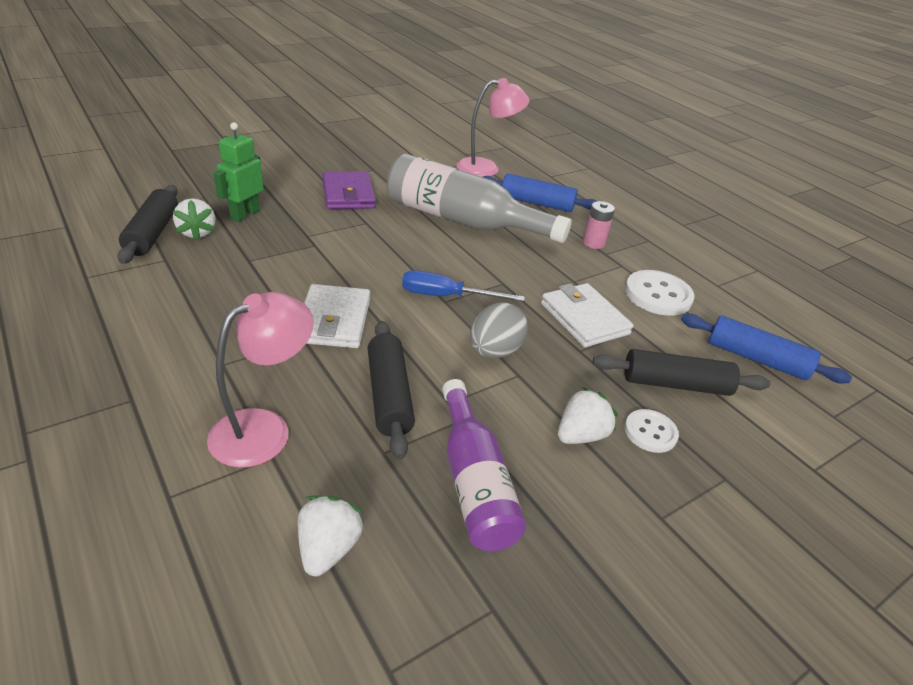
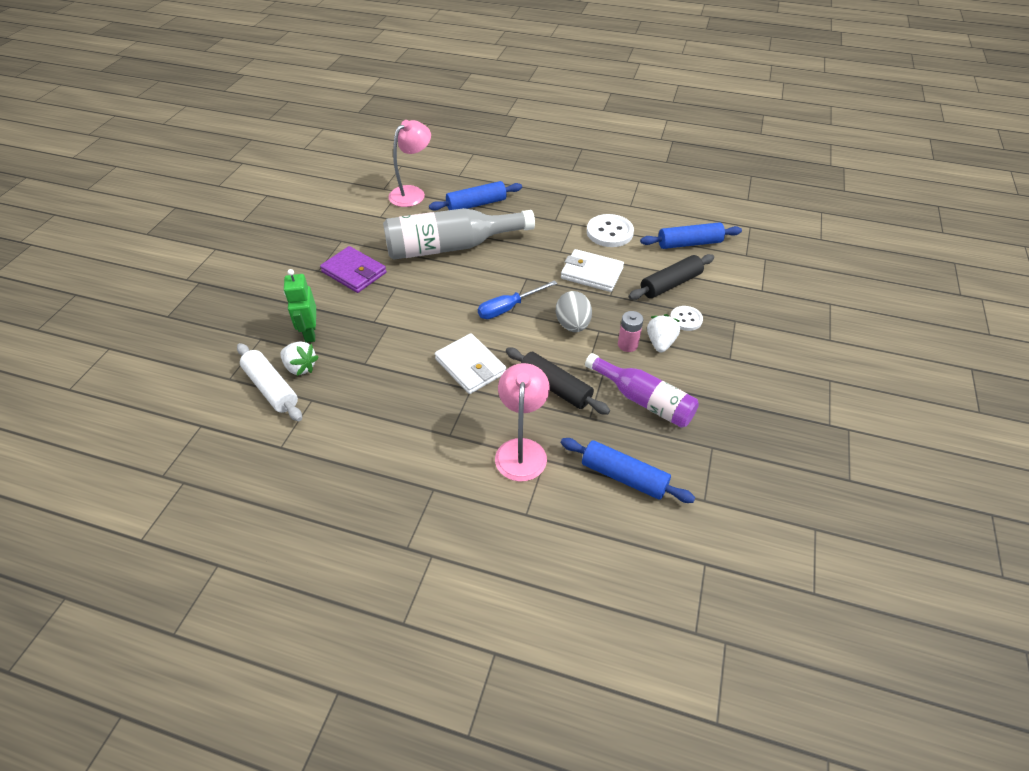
camera: 35 degrees left, 10 degrees up
(153, 233) = (271, 388): black rolling pin -> white rolling pin
(328, 548) = (623, 477): white strawberry -> blue rolling pin
(593, 243) = (541, 216): pink battery -> pink battery (627, 345)

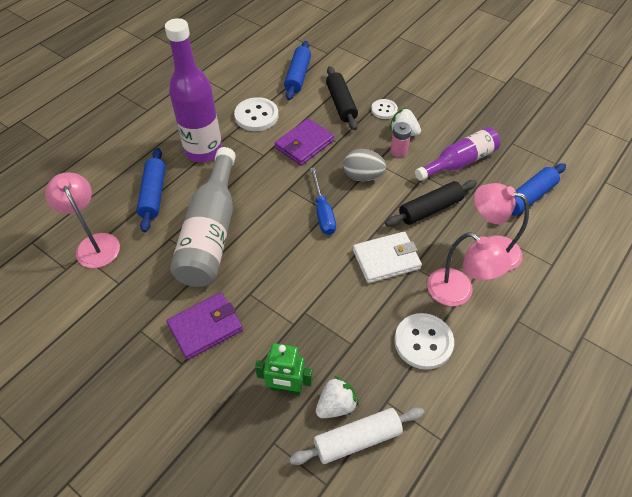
camera: 70 degrees left, 5 degrees up
(381, 414) = (423, 342): none -> white button
(450, 431) = (458, 293): none -> pink lamp
(542, 215) = (203, 151): none -> purple bottle
(591, 273) = (304, 144): white wallet -> purple wallet

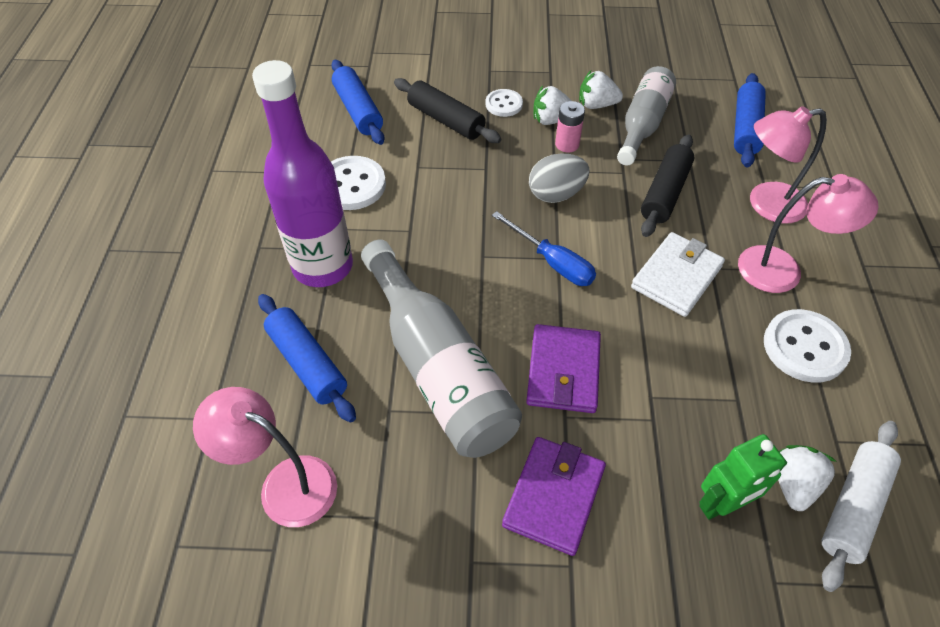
camera: 35 degrees left, 0 degrees up
(304, 144) = (449, 191): purple wallet -> purple wallet (563, 371)
(441, 136) = (596, 105): none -> white strawberry
(459, 162) = (642, 124): purple bottle -> grey bottle

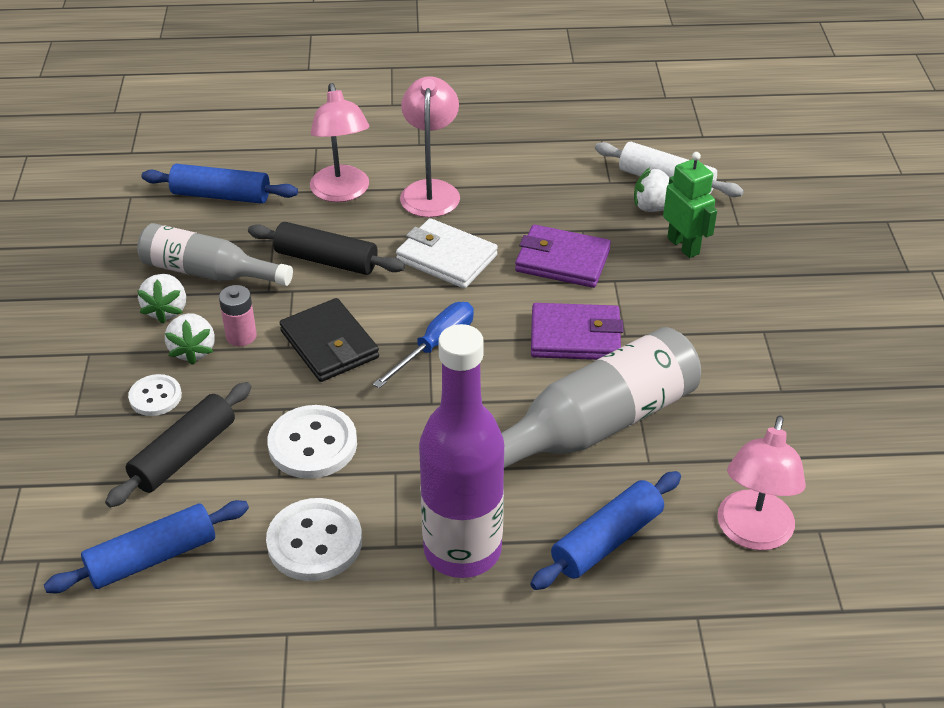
camera: 95 degrees left, 10 degrees down
(554, 497) = (706, 341): purple wallet -> purple wallet (562, 261)
(556, 194) = (329, 344): grey egg -> black wallet
(804, 347) = (519, 188): white button -> white button (312, 444)

